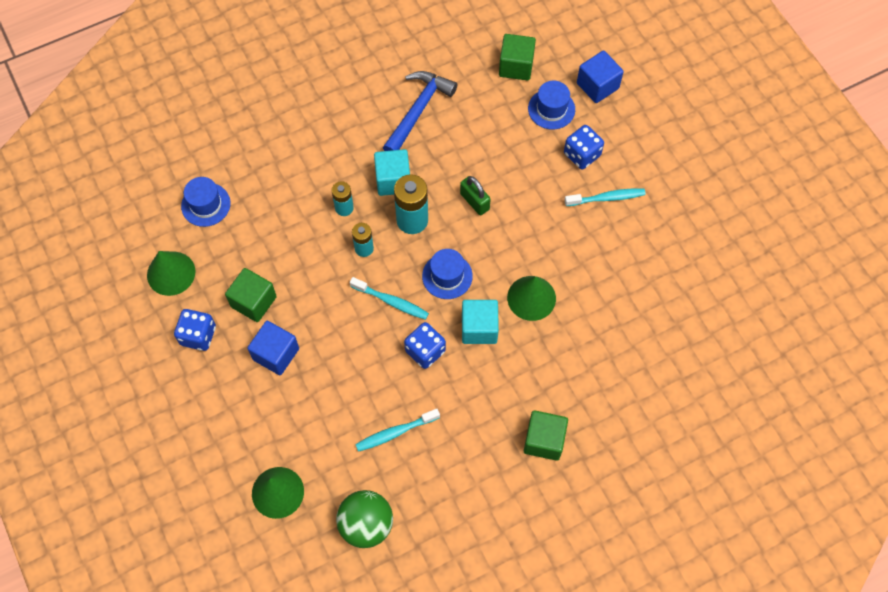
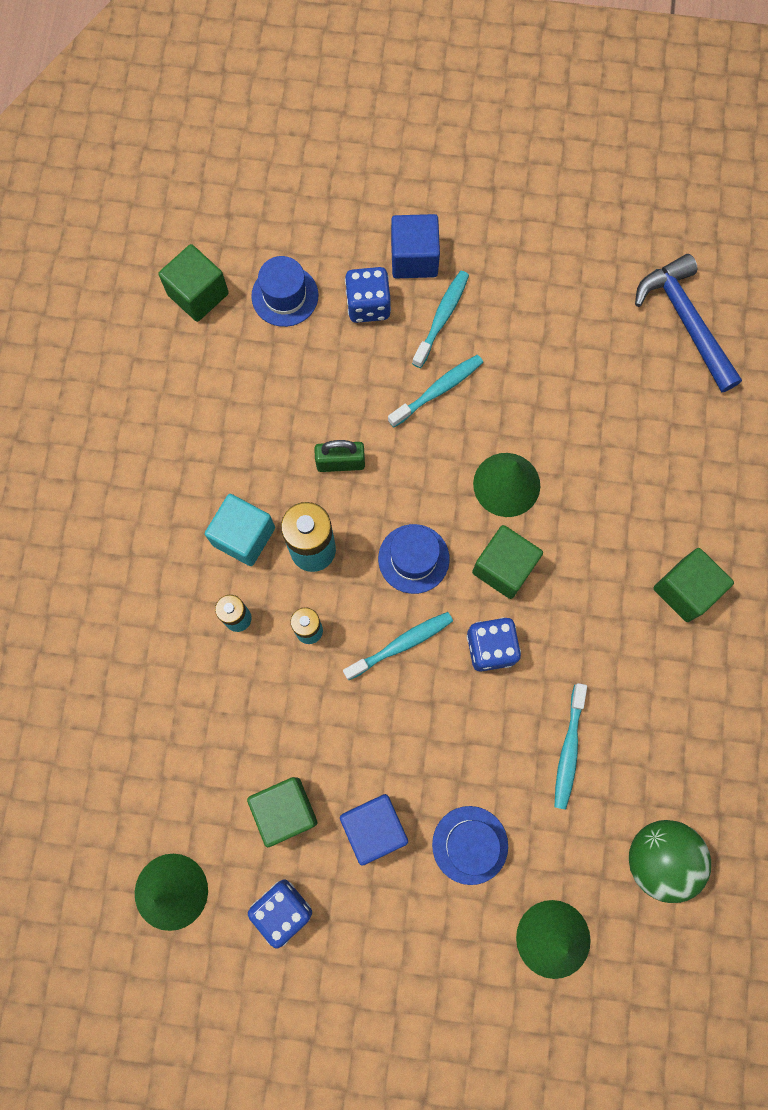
camera: 55 degrees left, 10 degrees up
(206, 204) = (106, 786): blue hat -> blue hat (470, 845)
(418, 111) = (171, 444): blue hammer -> blue hammer (685, 321)
(479, 328) = (504, 567): turquoise cube -> green cube
(560, 224) = (438, 390): none -> turquoise toothbrush
(597, 86) = (293, 226): blue cube -> blue cube (414, 258)

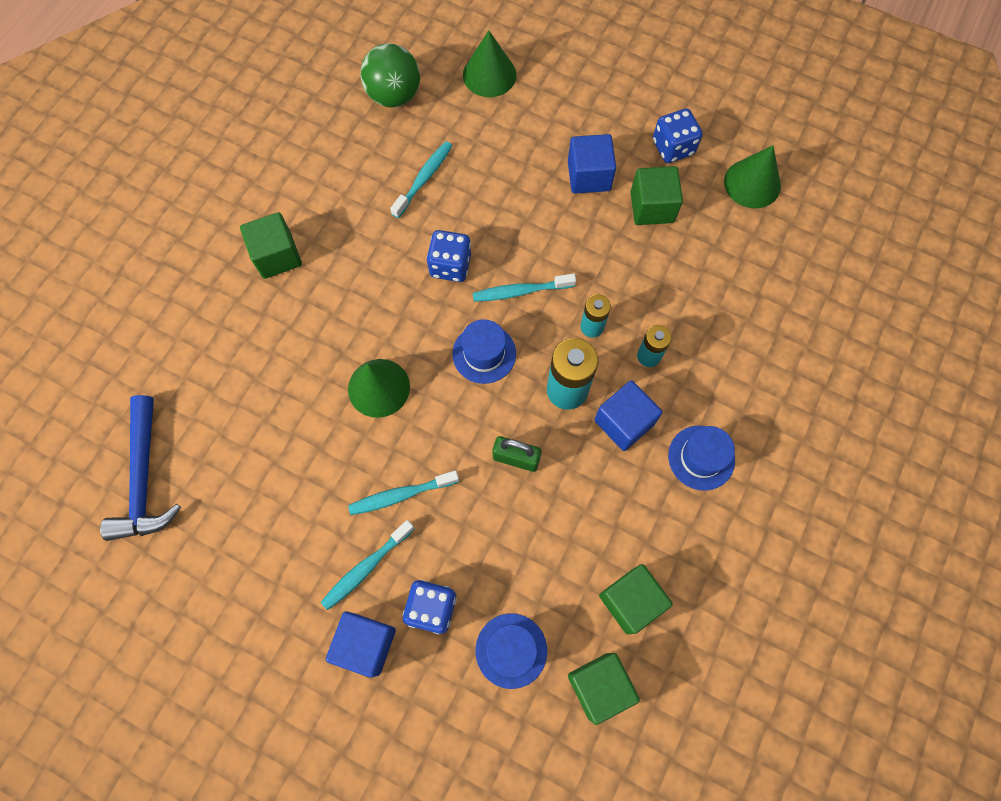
camera: 160 degrees left, 5 degrees down
(244, 536) = (624, 422): turquoise cube -> blue cube
(470, 845) = (523, 144): blue hat -> blue hat (701, 457)
(504, 567) = (412, 321): green cube -> green cube (630, 601)

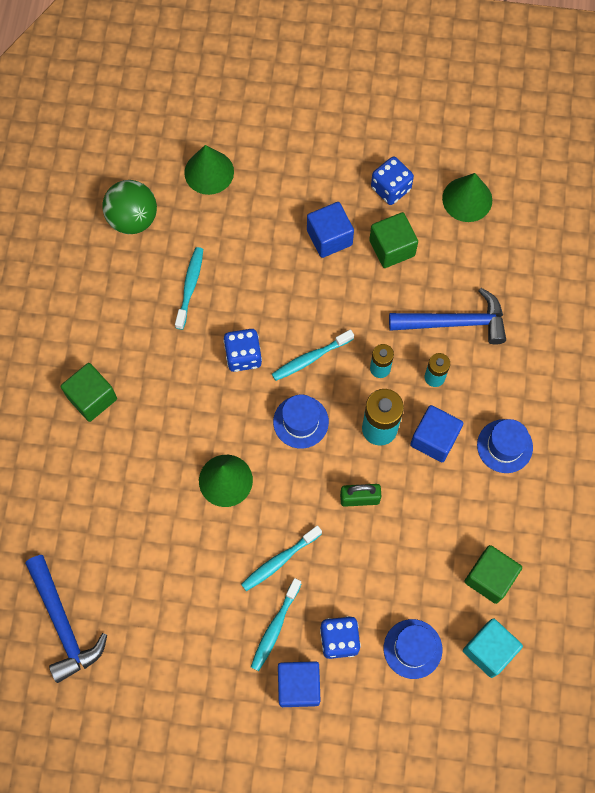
camera: 20 degrees left, 0 degrees up
(599, 686) = (489, 650): green cube -> turquoise cube
(692, 305) = (454, 322): none -> blue hammer

